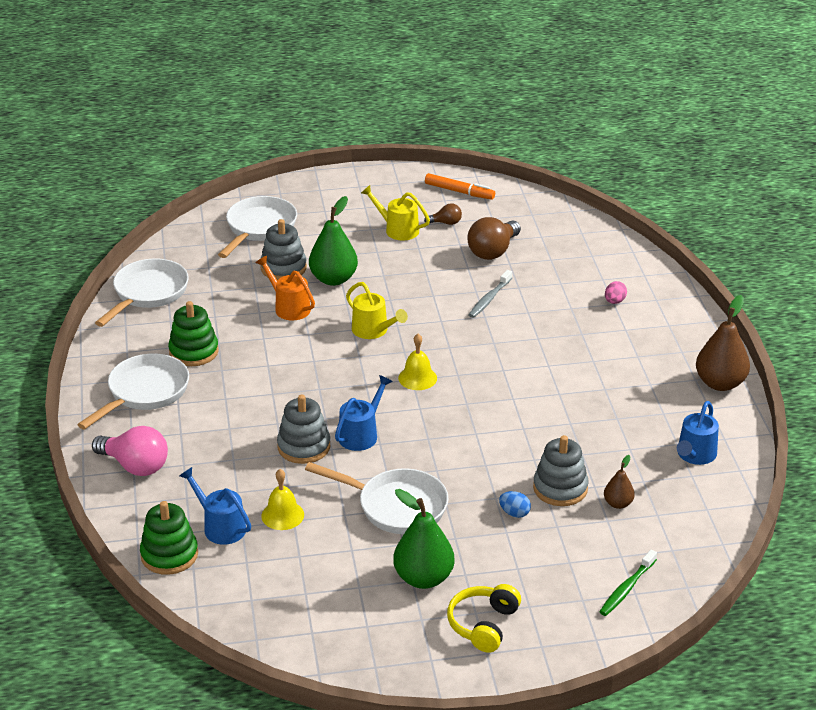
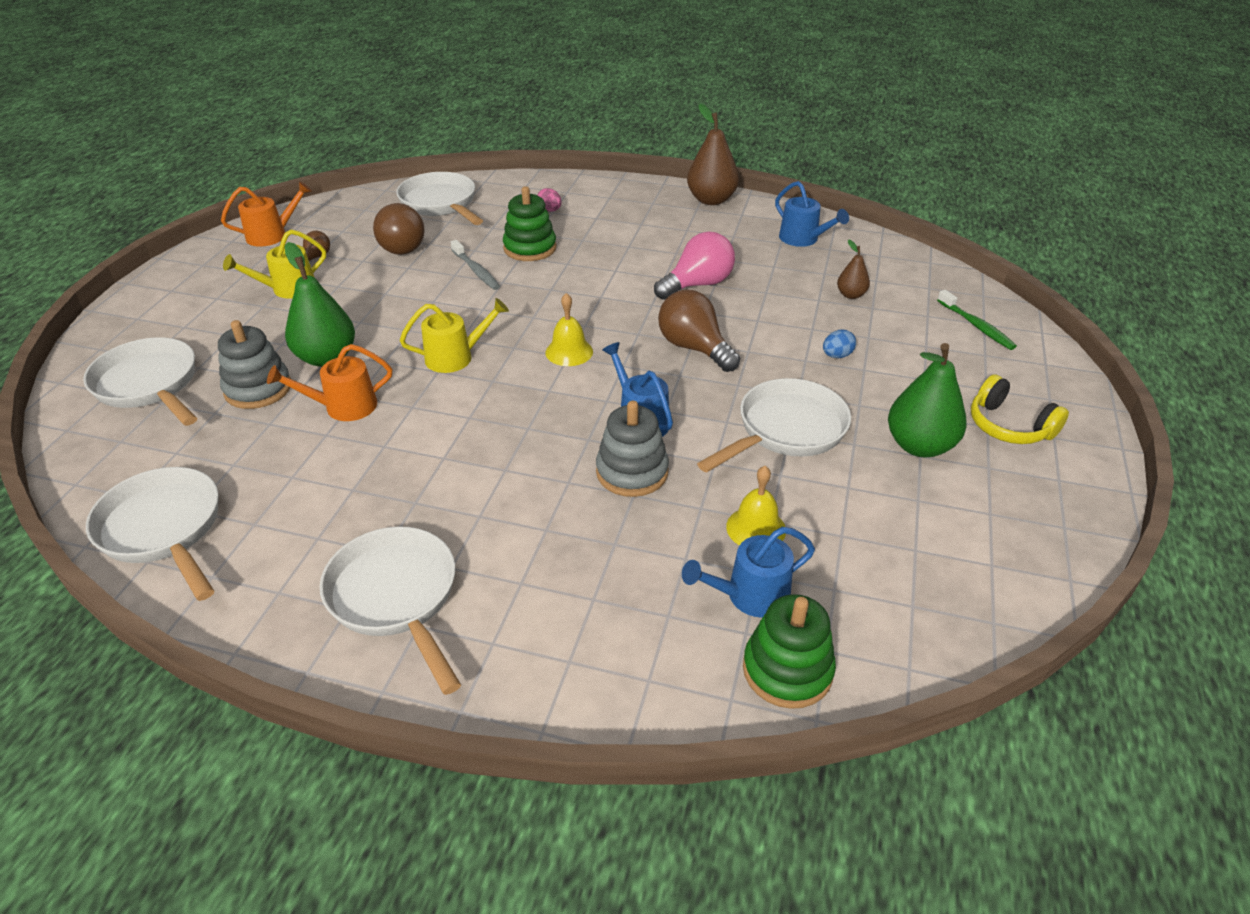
camera: 65 degrees left, 5 degrees up
(135, 466) = (562, 656): pink light bulb -> pink light bulb (697, 285)
(194, 351) = (350, 519): green stacking toy -> green stacking toy (530, 248)
(459, 192) = (272, 235): orange marker -> orange watering can
(468, 436) = (694, 348): none -> brown light bulb
(560, 488) = (811, 318): grey stacking toy -> none
(574, 245) = (440, 204): none -> white pan

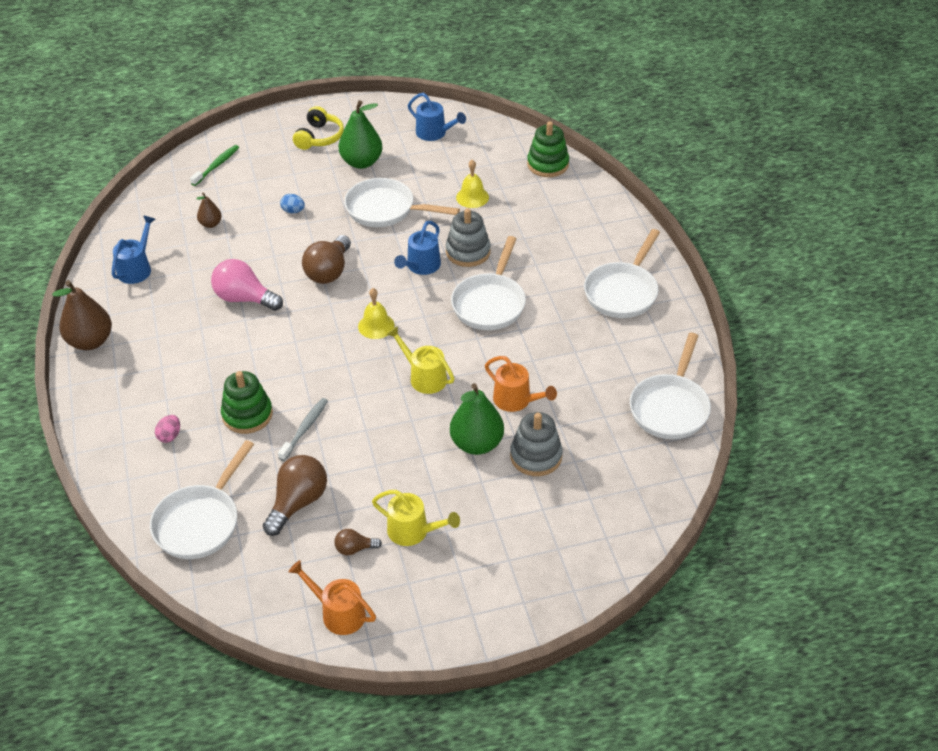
camera: 120 degrees left, 5 degrees up
(150, 385) = (581, 519): white pan -> white pan (490, 303)
(750, 596) = (517, 186): blue watering can -> blue watering can (434, 133)

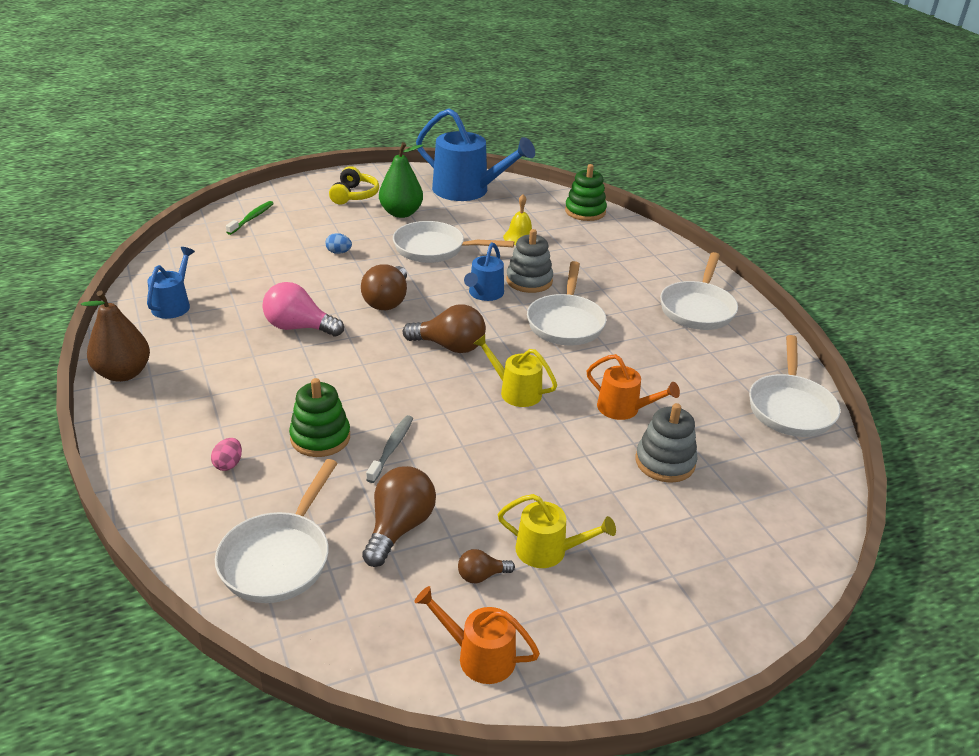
camera: 10 degrees left, 10 degrees down
(210, 224) = (252, 265): brown pear -> none
(376, 326) = (450, 346): yellow bell -> brown light bulb
(434, 133) = (468, 190): blue watering can -> blue watering can, size x1.87
(477, 444) = (594, 453): green pear -> none

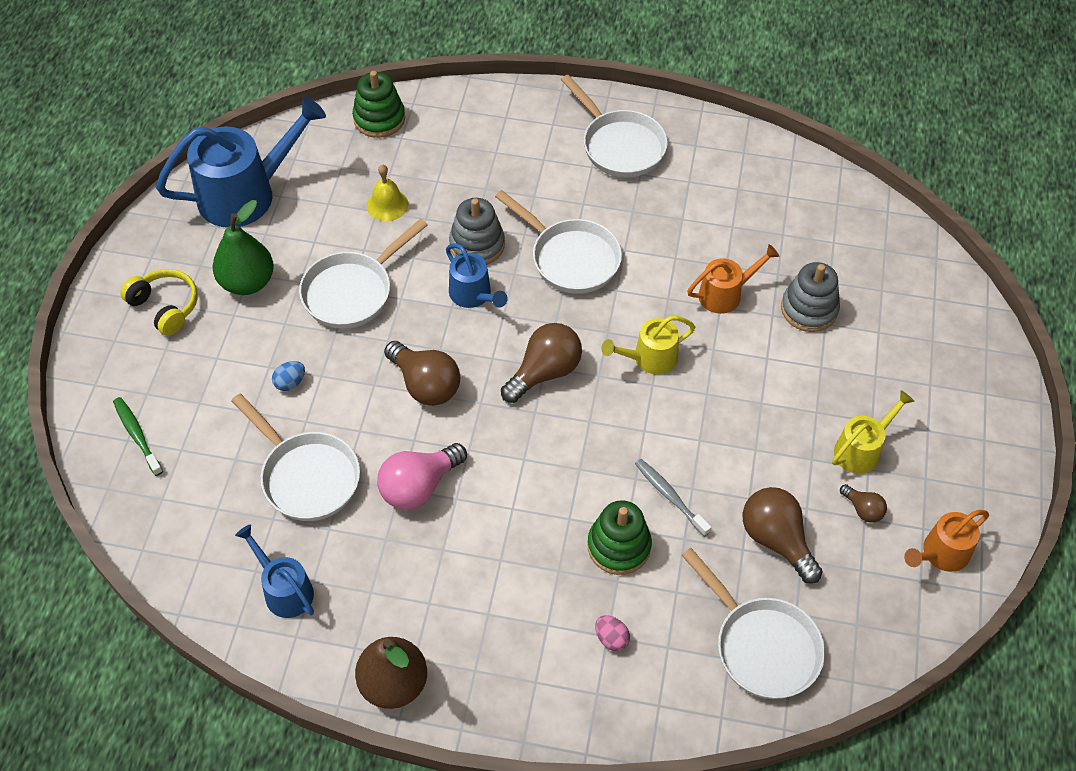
camera: 55 degrees left, 20 degrees up
(481, 576) = (863, 509): brown light bulb -> brown light bulb turned 60 degrees counterclockwise
(790, 407) = (796, 180): white pan -> white pan (306, 476)

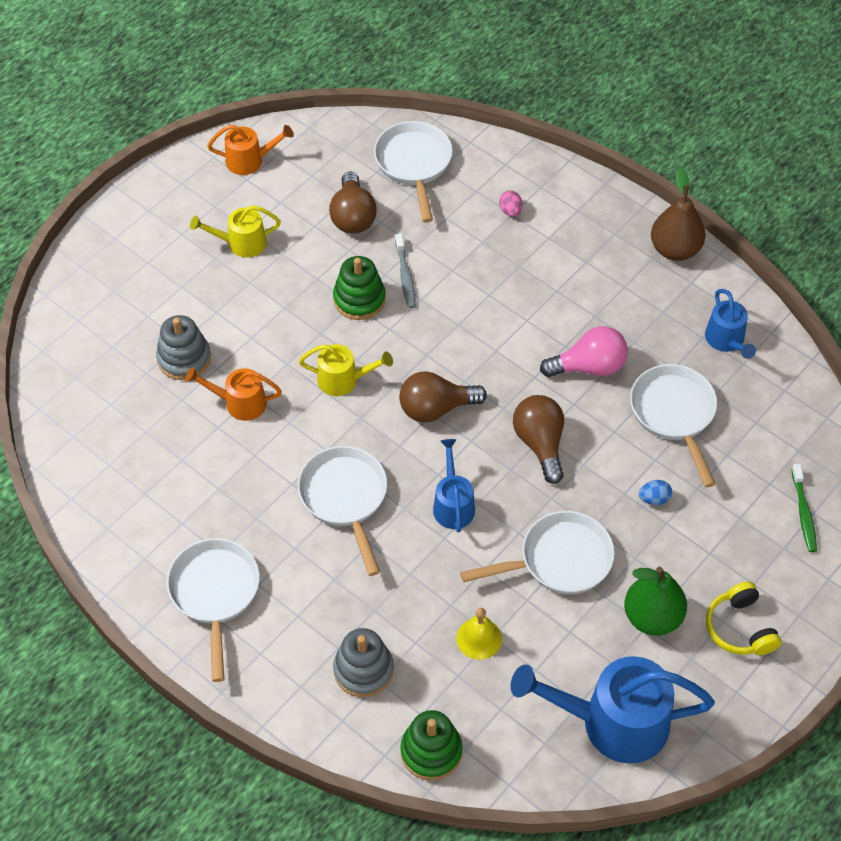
camera: 150 degrees left, 0 degrees up
(477, 245) = (419, 553): grey stacking toy -> grey stacking toy (363, 670)
(619, 546) = (466, 261): green stacking toy -> green stacking toy (359, 299)
(863, 509) = (276, 207): brown light bulb -> none

